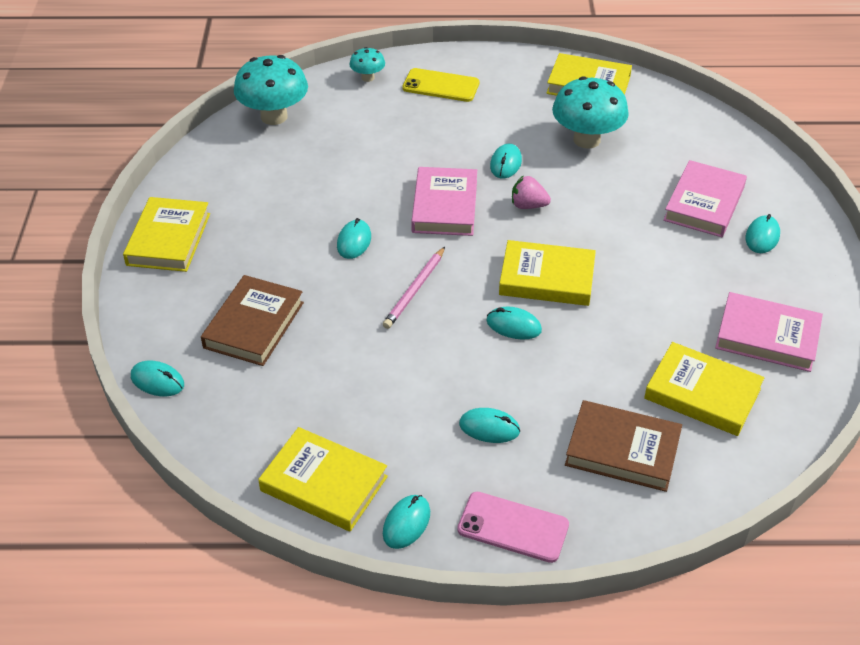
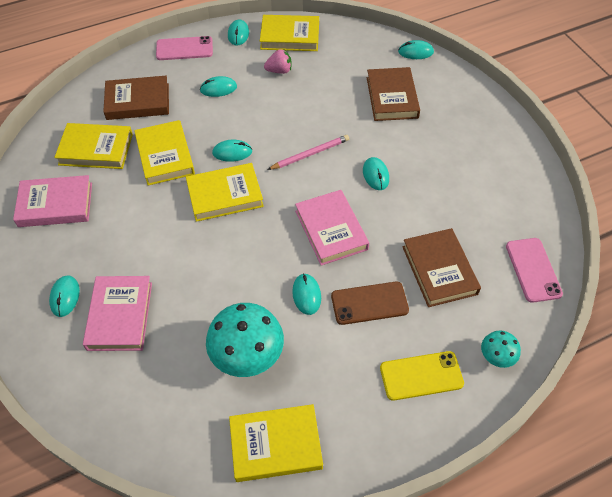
camera: 155 degrees right, 10 degrees up
(168, 239) = (497, 131): yellow book -> yellow book (165, 156)
(274, 116) = (533, 270): turquoise mushroom -> pink phone
(361, 142) = (439, 270): none -> brown book
(415, 290) = (310, 154): pink pencil -> pink pencil turned 60 degrees clockwise
(449, 140) = (369, 303): none -> brown phone
(528, 205) = (267, 256): pink strawberry -> pink strawberry (279, 71)

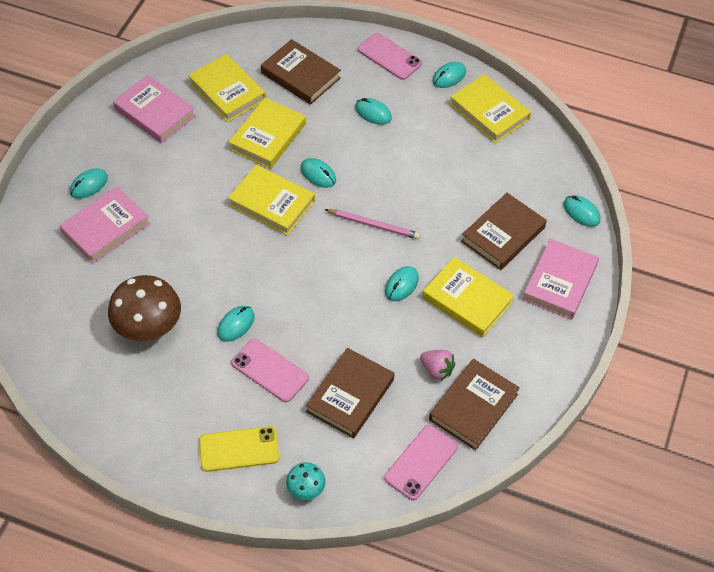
camera: 45 degrees right, 0 degrees up
(247, 356) = (148, 328): turquoise mushroom -> brown mushroom
(275, 445) = (97, 398): yellow book -> yellow book (467, 300)
(279, 71) = (440, 136): pink strawberry -> pink strawberry (437, 370)
(331, 230) = (312, 296): pink book -> pink book (560, 282)
(369, 303) = (270, 370): brown phone -> pink phone
(421, 376) = (239, 449): yellow phone -> yellow phone turned 45 degrees counterclockwise
(513, 208) = (473, 407): none -> brown book

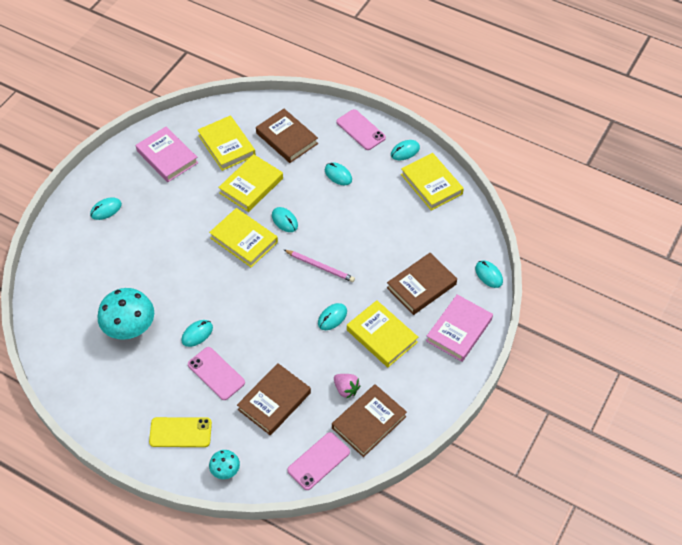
camera: 10 degrees right, 0 degrees up
(105, 228) = (112, 245): pink book -> none
(148, 328) = (130, 328): brown mushroom -> turquoise mushroom

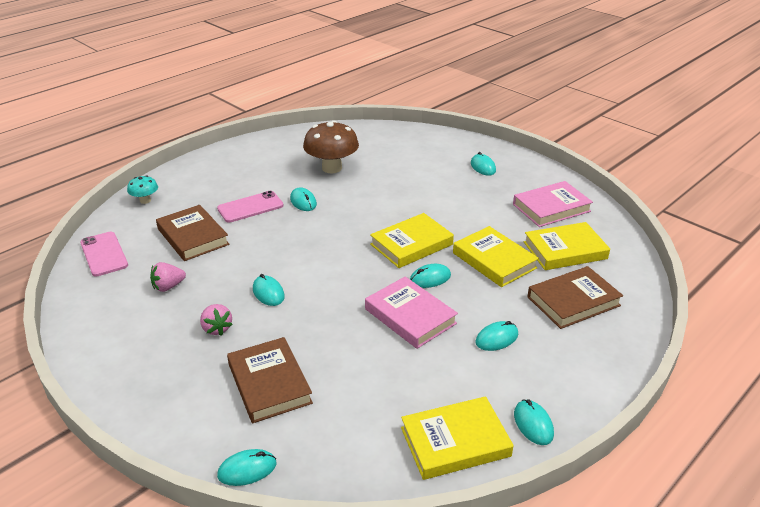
camera: 105 degrees right, 20 degrees down
(130, 328) = (332, 168): turquoise mushroom -> brown mushroom
(180, 432) = (203, 182): yellow phone -> none
(320, 266) = (347, 295): pink pencil -> none
(360, 130) = (585, 379): pink phone -> none
(369, 422) = (115, 296): brown book -> none
(381, 336) = (217, 328): yellow book -> pink strawberry
(459, 330) = (176, 406): pink book -> pink book (410, 316)

